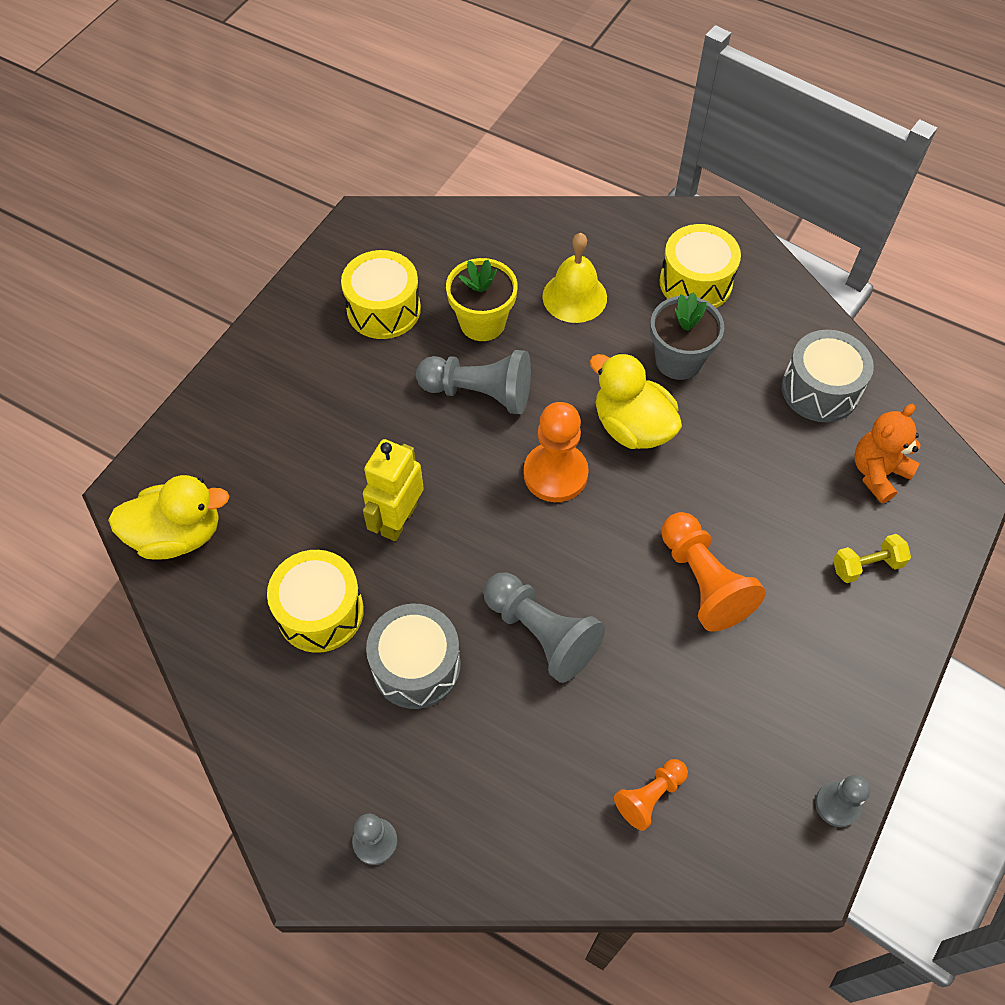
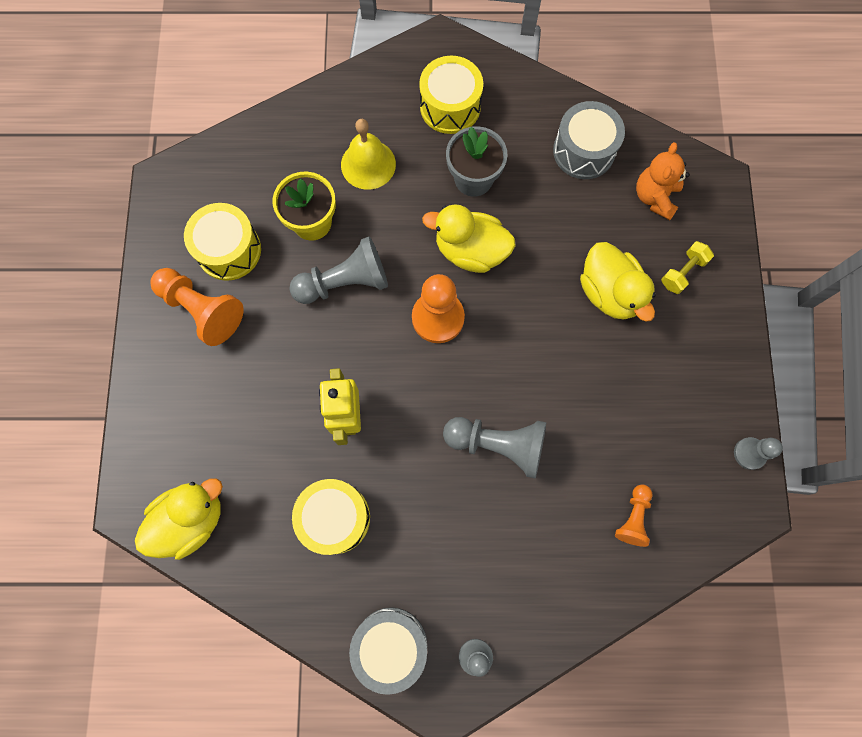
camera: 30 degrees left, 15 degrees up
(416, 666) = (427, 518): grey drum -> grey drum (390, 645)
(703, 582) = (584, 344): orange pawn -> orange pawn (202, 310)
(765, 544) = (609, 292): none -> yellow duck

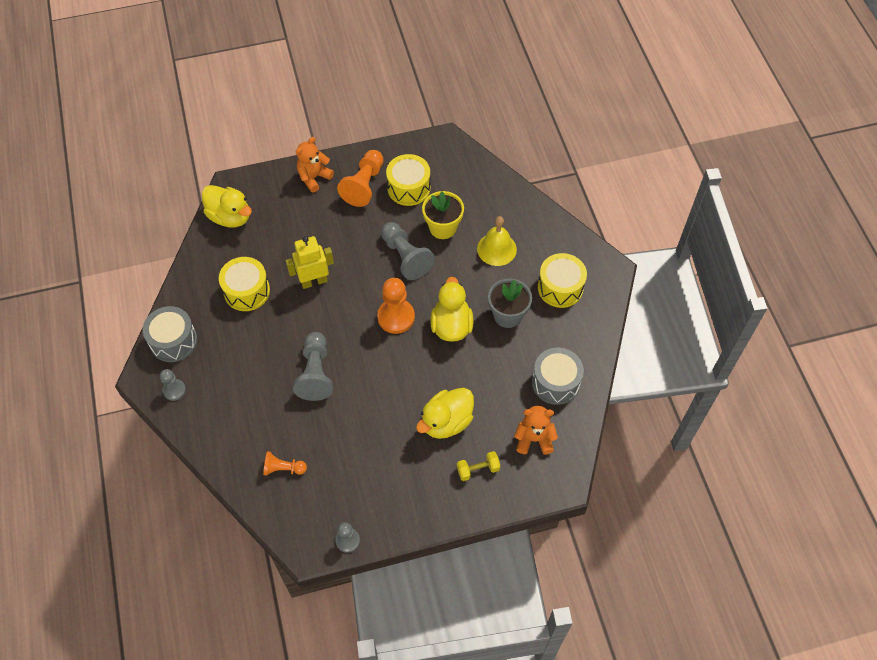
camera: 75 degrees right, 15 degrees down
(161, 378) = (314, 177): none -> orange teddy bear
(682, 272) = (478, 469): yellow dumbbell -> yellow dumbbell turned 45 degrees counterclockwise

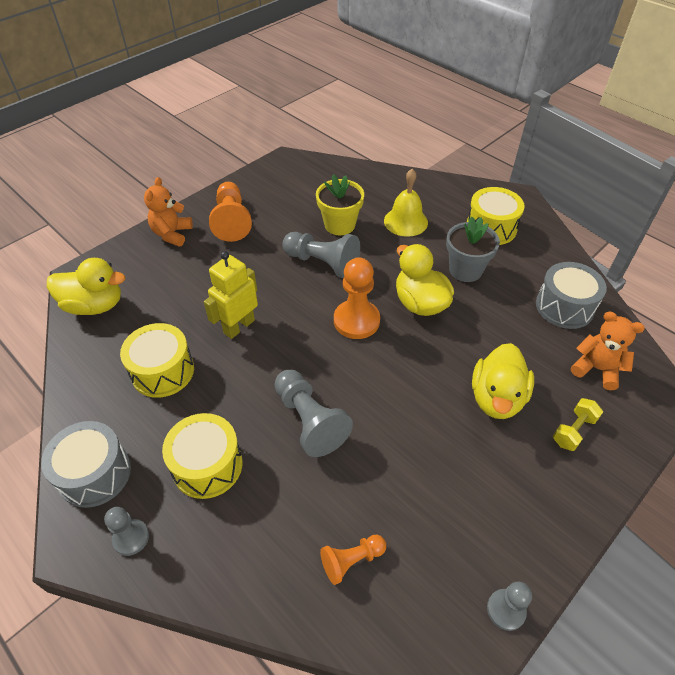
camera: 30 degrees left, 10 degrees down
(408, 188) = (279, 206): yellow drum -> yellow drum (207, 465)
(534, 439) = (596, 369): orange teddy bear -> orange teddy bear turned 60 degrees clockwise

